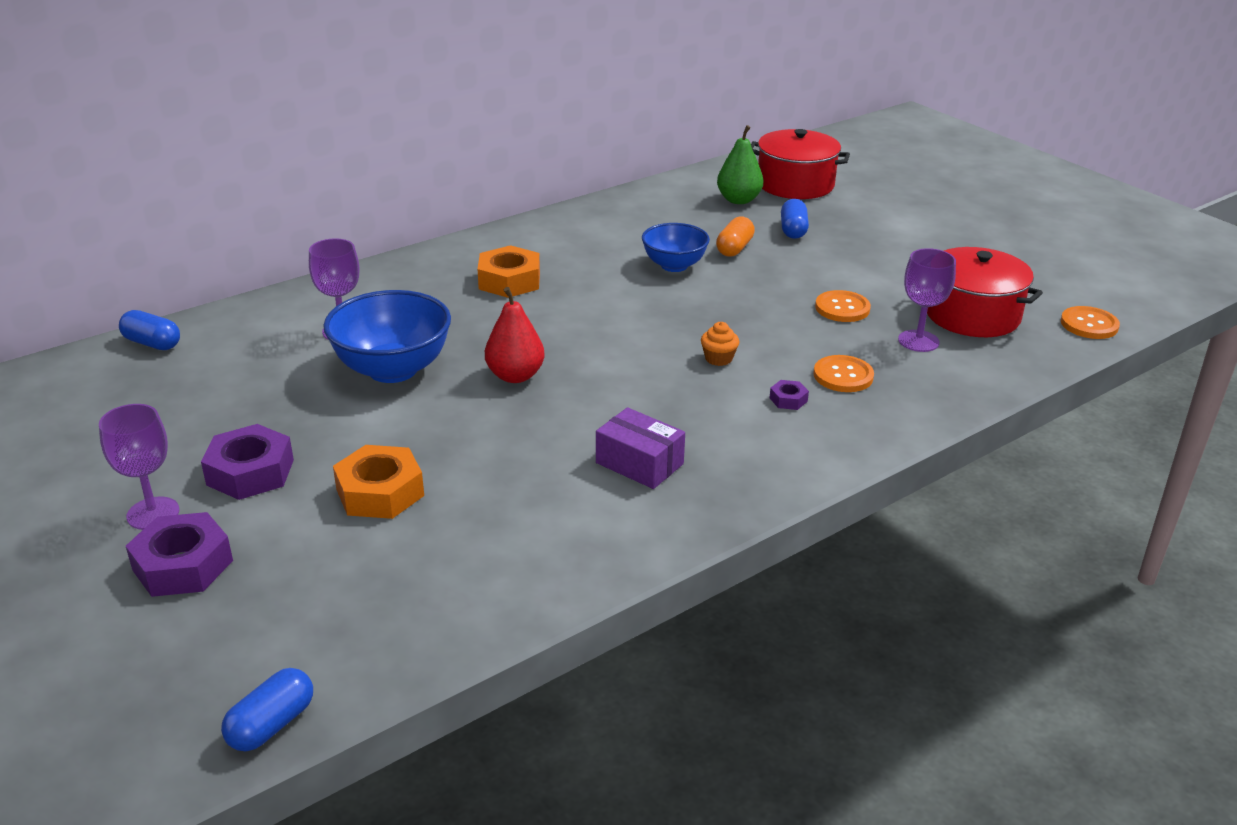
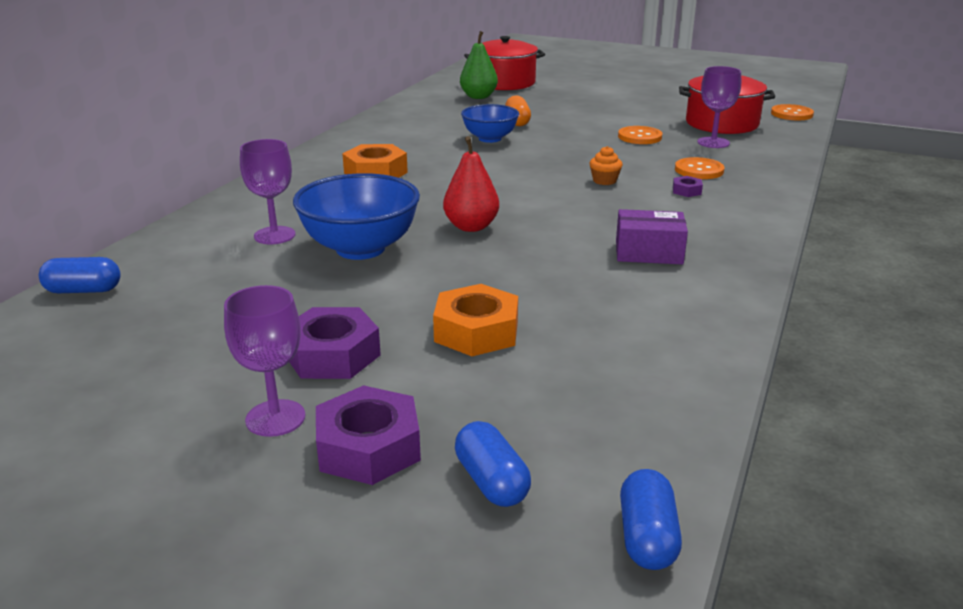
camera: 30 degrees left, 5 degrees down
(793, 230) = (541, 105): blue capsule -> blue capsule (491, 482)

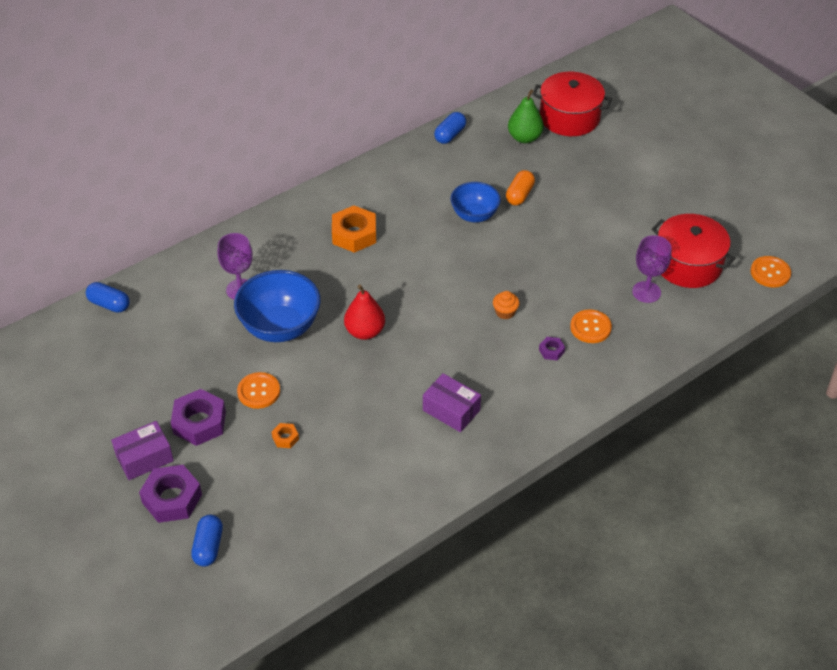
camera: 30 degrees right, 20 degrees up
(275, 418) = (144, 458): purple goblet -> purple box
(476, 331) = (285, 438): orange nut -> orange nut, size x0.48
(639, 137) = (595, 259): orange button -> orange button (258, 391)
(647, 537) = (246, 610): blue capsule -> blue capsule (450, 135)

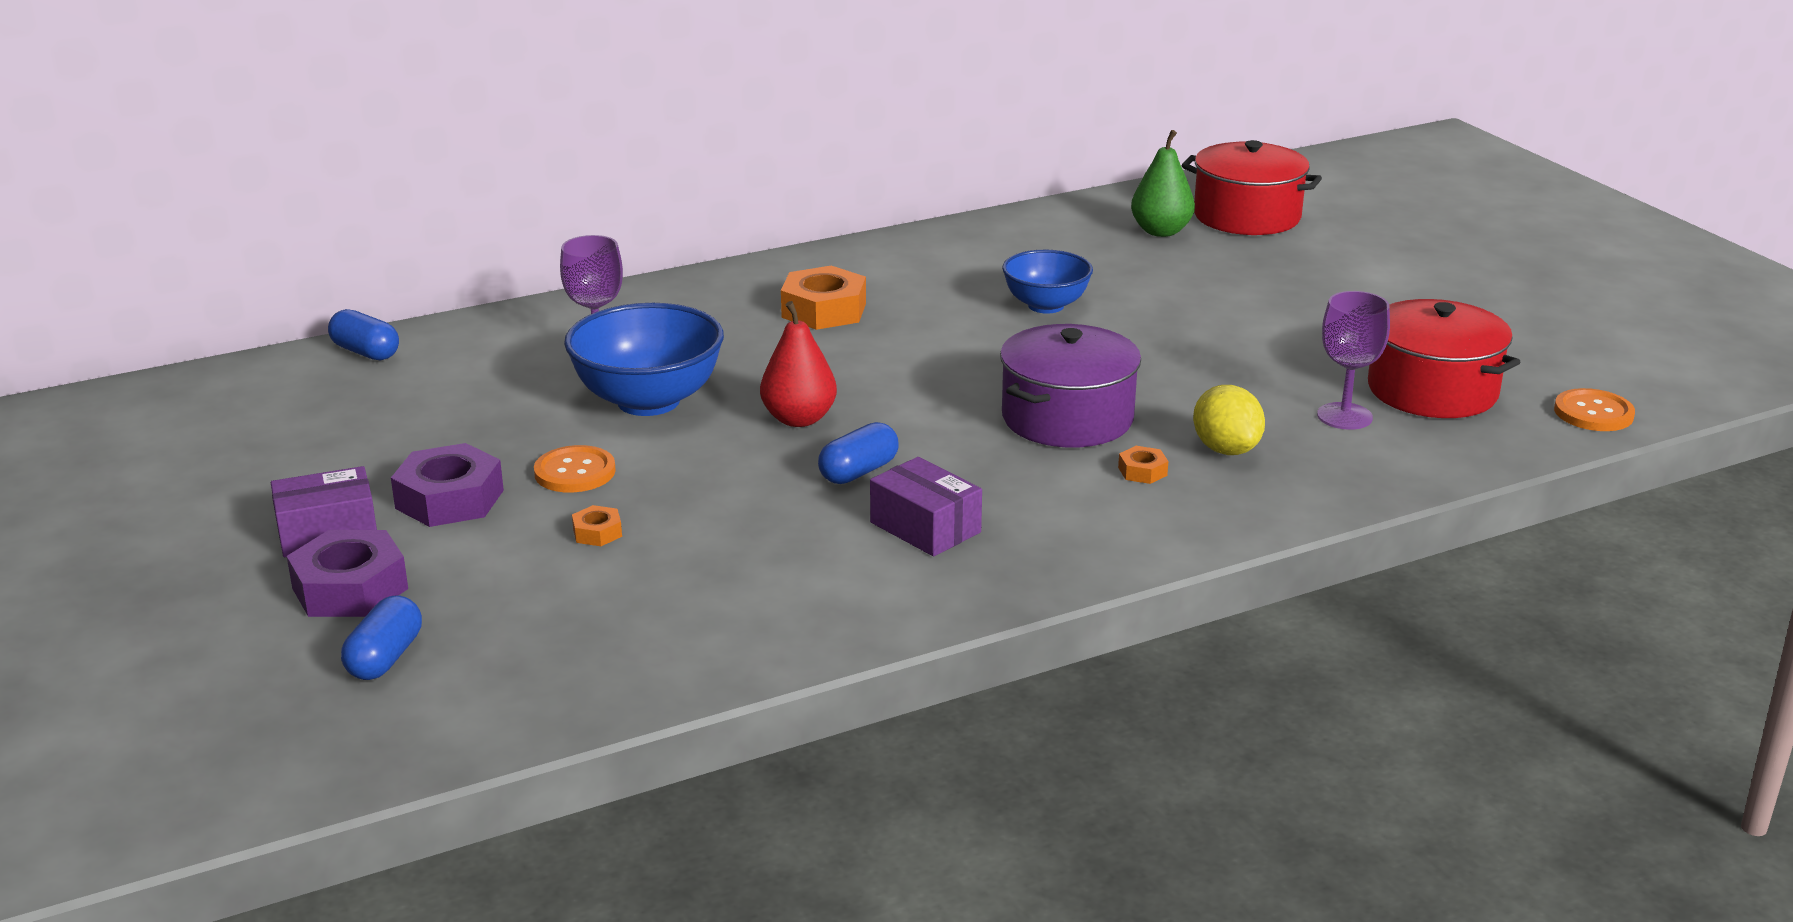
camera: 10 degrees right, 20 degrees down
(450, 135) = (1030, 220): blue capsule -> blue capsule (858, 472)
(505, 312) = (1067, 418): orange cupcake -> purple pot
(519, 195) = (1134, 290): orange capsule -> none
(551, 351) = (1142, 471): purple nut -> orange nut
(590, 327) = (1226, 449): orange button -> yellow lemon

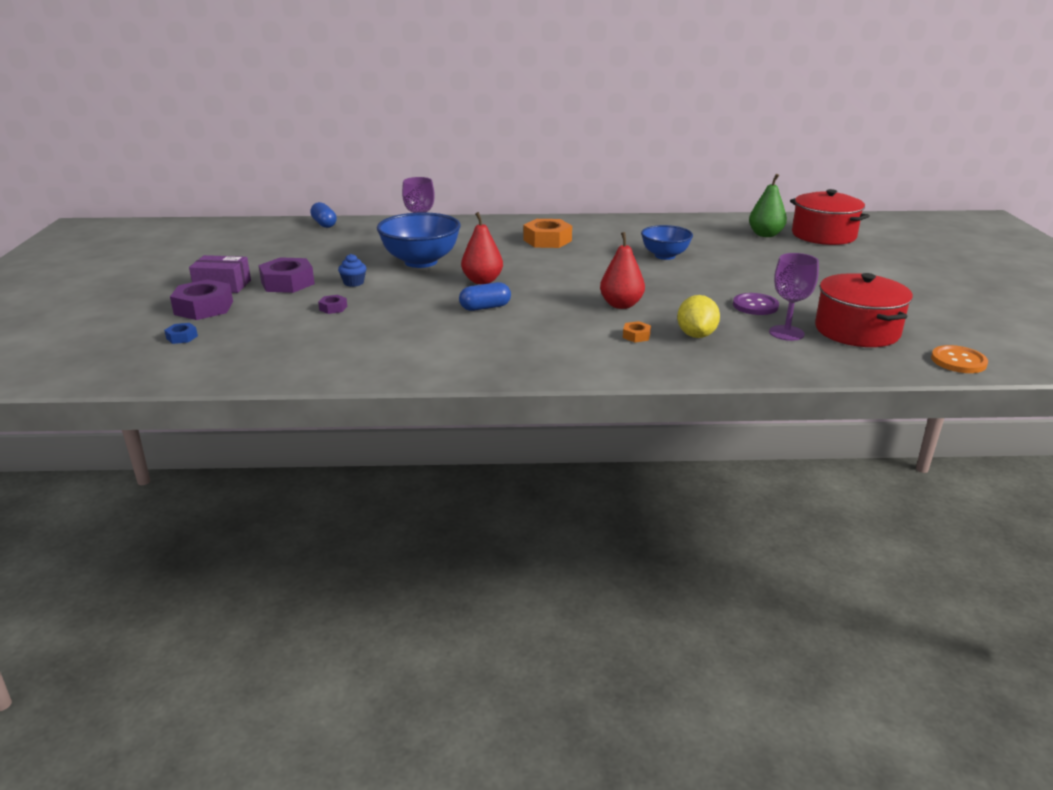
camera: 25 degrees right, 0 degrees up
(385, 658) = (182, 337): blue capsule -> blue nut
(575, 472) = (353, 283): orange button -> blue cupcake
(597, 533) = (333, 308): orange nut -> purple nut
(925, 527) = (490, 337): purple box -> none
(1067, 418) = (621, 305): purple pot -> red pear
(1261, 376) = (755, 306): none -> purple button

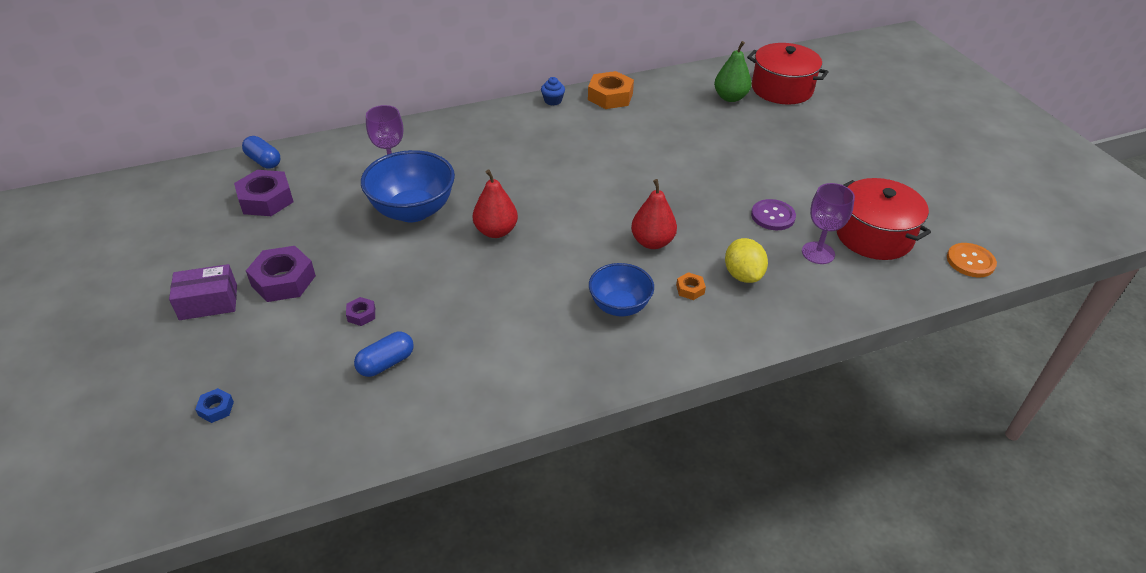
camera: 20 degrees left, 15 degrees up
(204, 308) = (210, 348): purple nut -> purple nut (266, 200)
(353, 283) = (359, 264): blue cupcake -> blue cupcake (553, 101)
(485, 307) = (522, 276): blue capsule -> blue capsule (386, 363)
(547, 240) = (526, 146): orange nut -> orange nut (610, 96)
(665, 256) = (654, 151): blue bowl -> blue bowl (619, 306)

